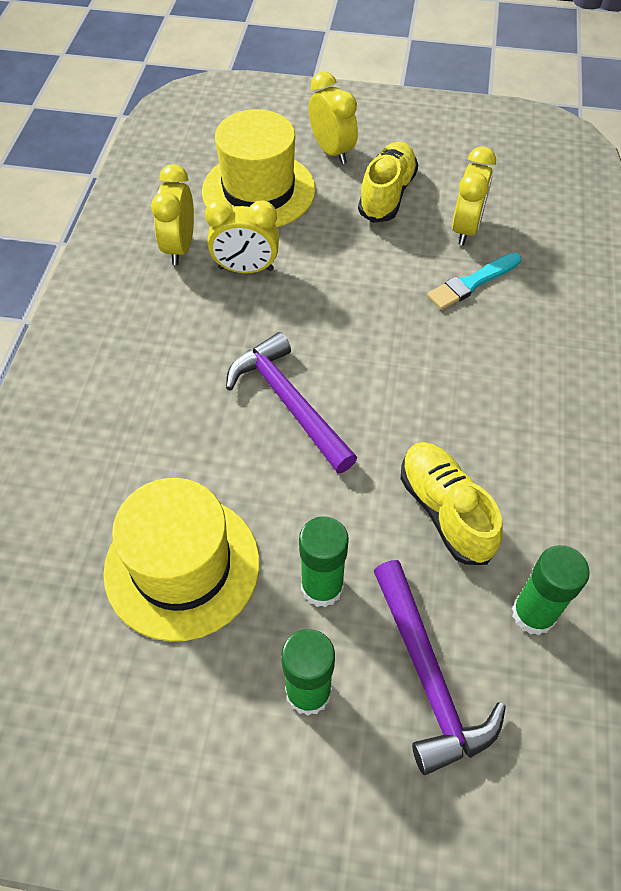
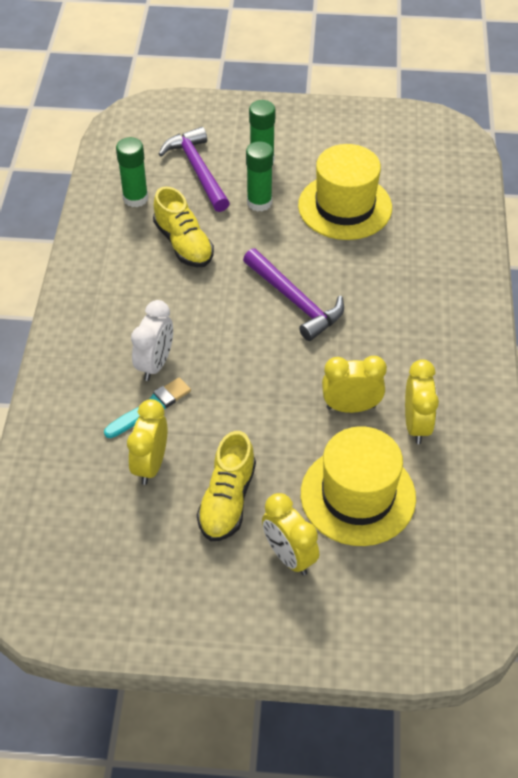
camera: 175 degrees right, 5 degrees down
(471, 331) = (155, 364): none -> white clock

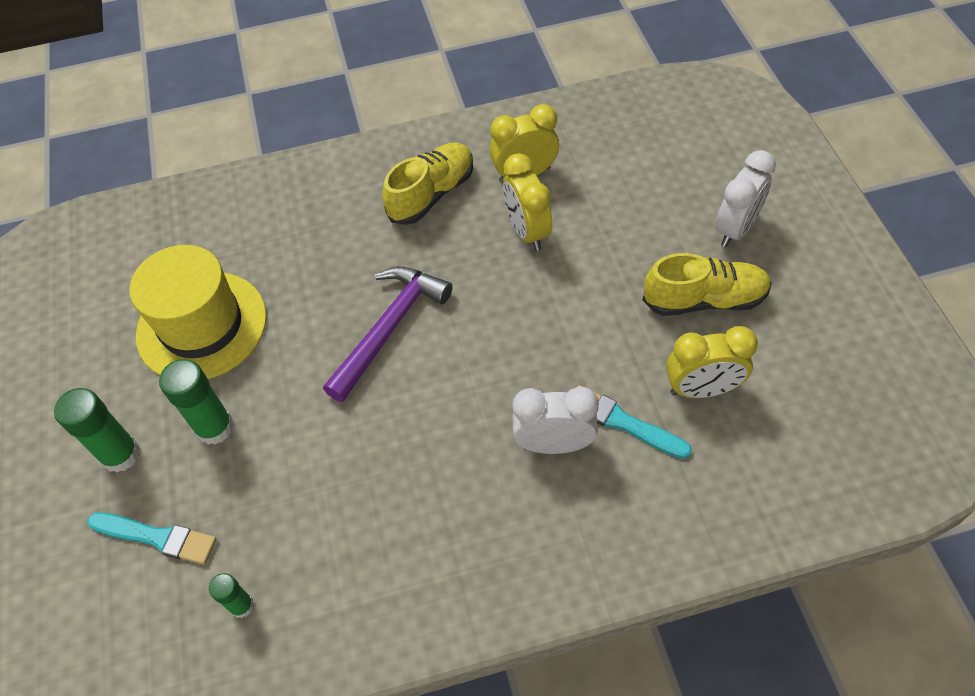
camera: 105 degrees left, 5 degrees up
(135, 198) = (241, 605): green glue stick -> green glue stick, size x0.58
(183, 244) = (324, 495): yellow shoe -> yellow shoe (431, 194)
(197, 170) = (157, 537): purple hammer -> turquoise brush
(289, 556) = (736, 229): yellow clock -> white clock
(358, 495) = (635, 197): yellow hat -> none

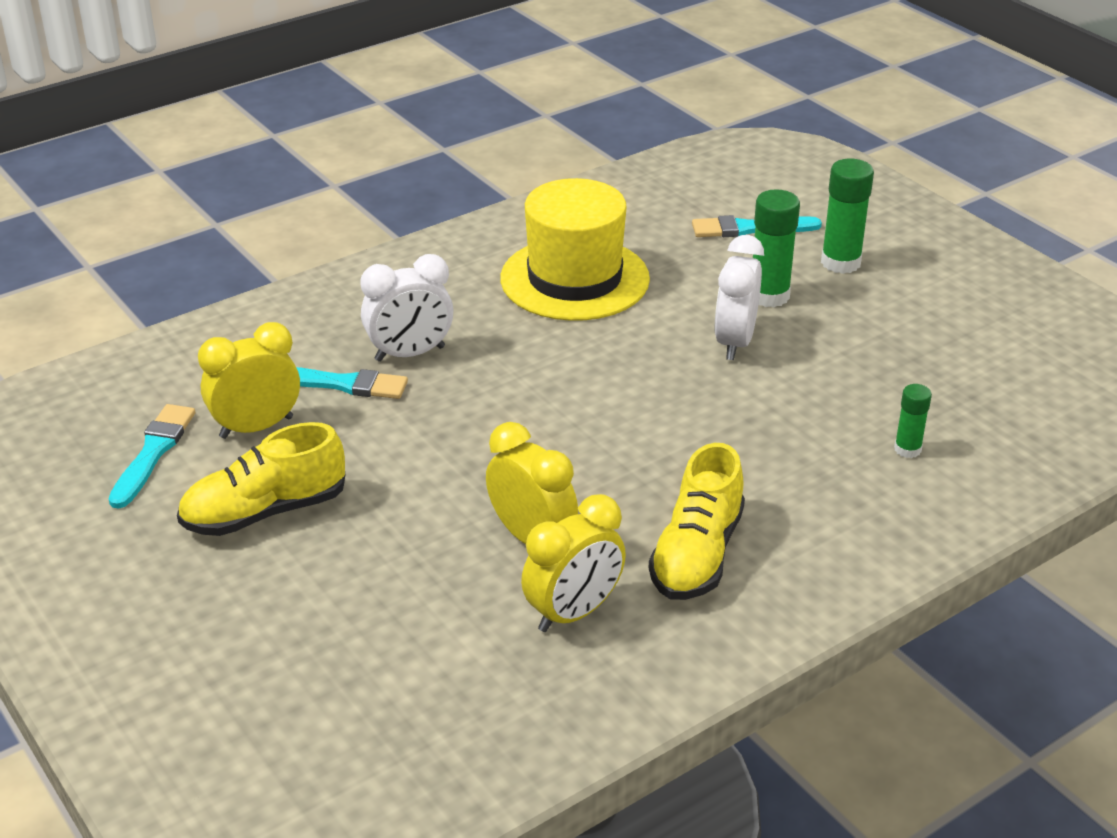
camera: 155 degrees right, 20 degrees down
(202, 326) = (867, 361): yellow hat -> yellow hat (574, 279)
(241, 605) = (640, 213): green glue stick -> green glue stick (907, 449)
(389, 328) = (648, 403): purple hammer -> none
(736, 229) = (229, 607): white clock -> white clock (734, 342)
(788, 384) = (153, 453): none -> turquoise brush

